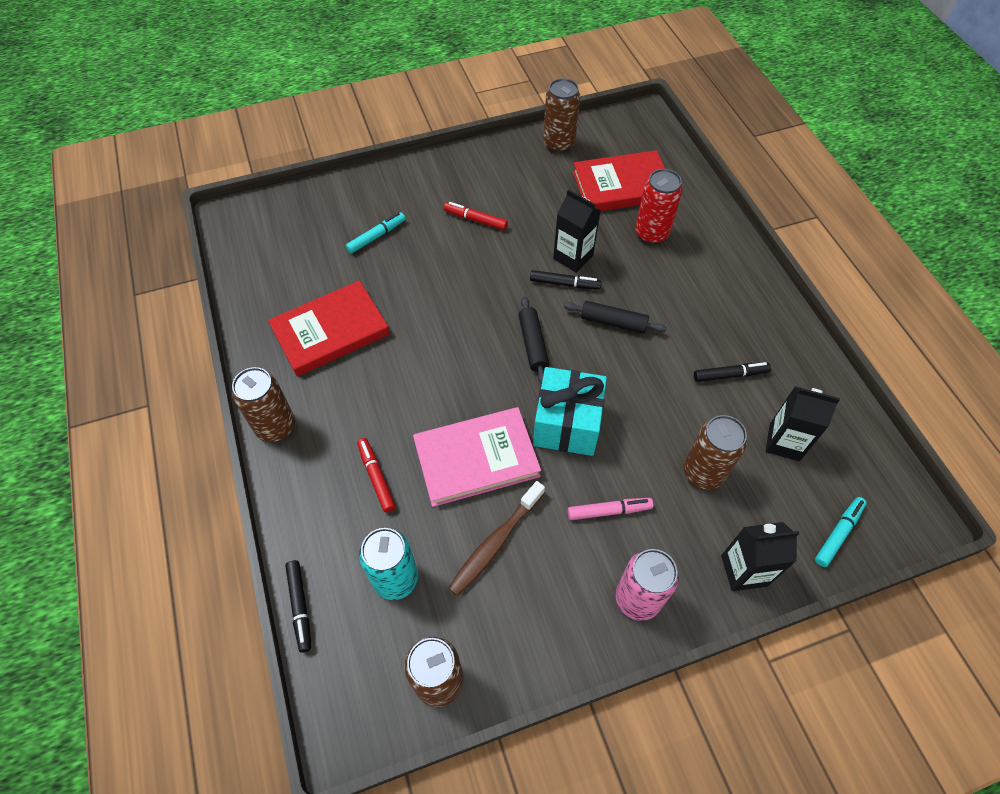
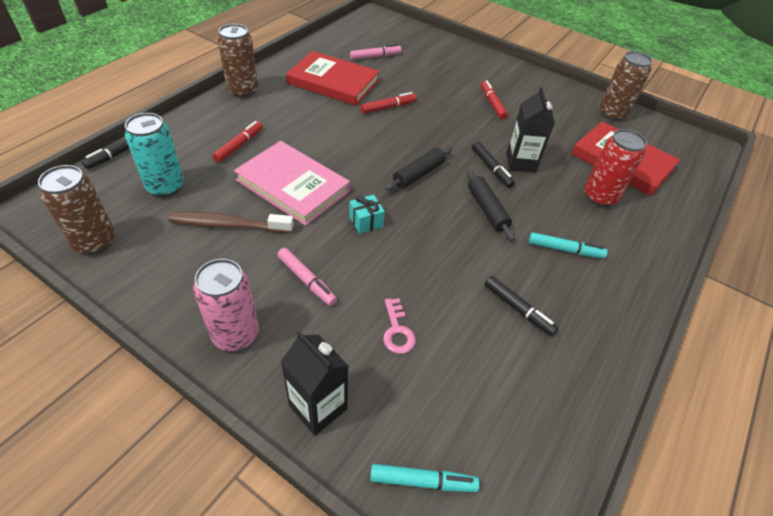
camera: 50 degrees right, 10 degrees down
(314, 265) = (375, 56): none -> pink marker
(376, 236) = (426, 69): turquoise marker -> turquoise marker (565, 250)
(414, 308) = (388, 107): none -> red marker
(567, 424) = (366, 221): turquoise gift -> turquoise gift, size x0.46
(703, 472) = (397, 331): brown can -> pink key
(784, 442) = (487, 384): black carton -> none

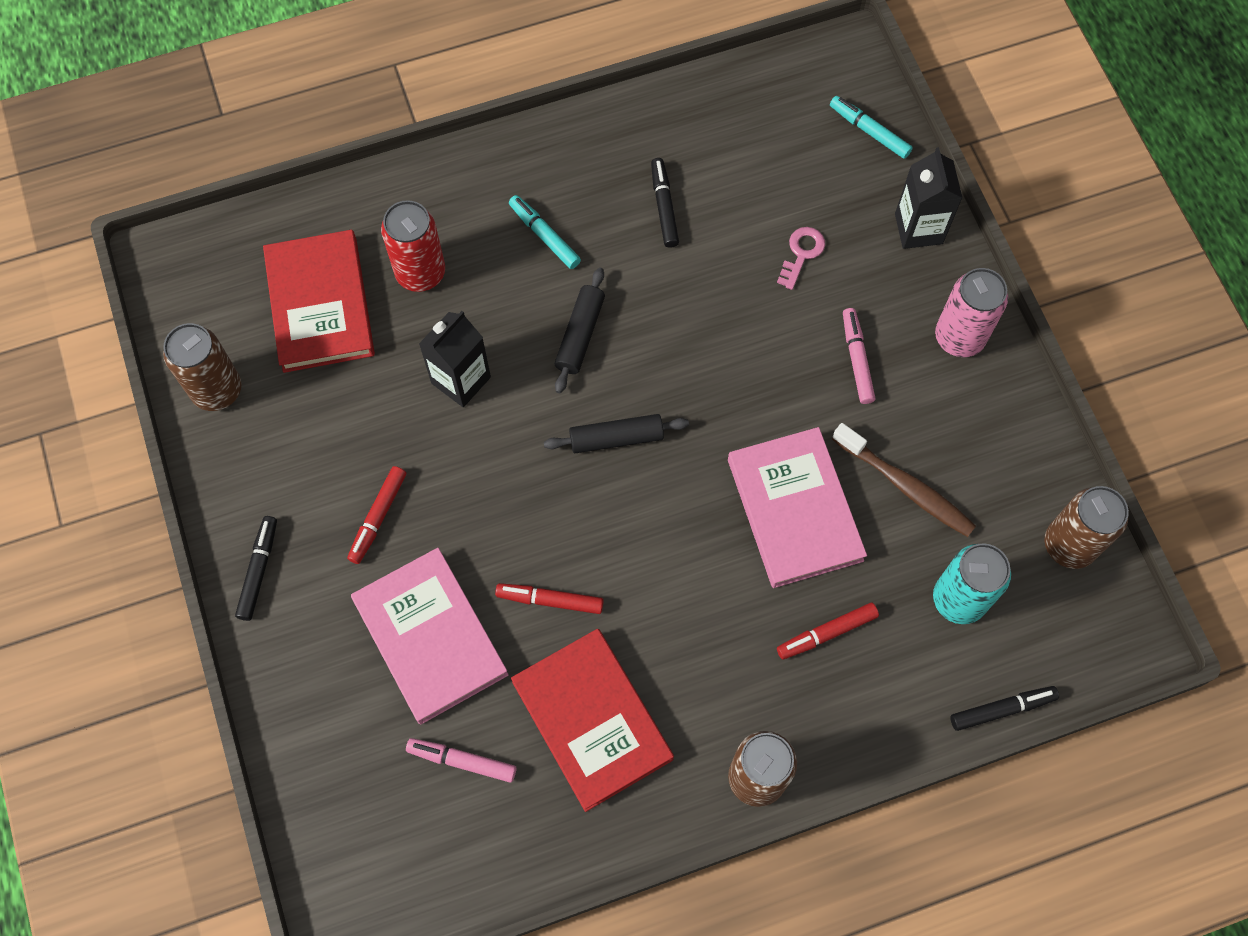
camera: 140 degrees left, 20 degrees up
(366, 221) = (740, 400): turquoise gift -> none
(426, 80) = (430, 637): none -> pink book
(491, 168) = (510, 393): black marker -> black marker (258, 570)

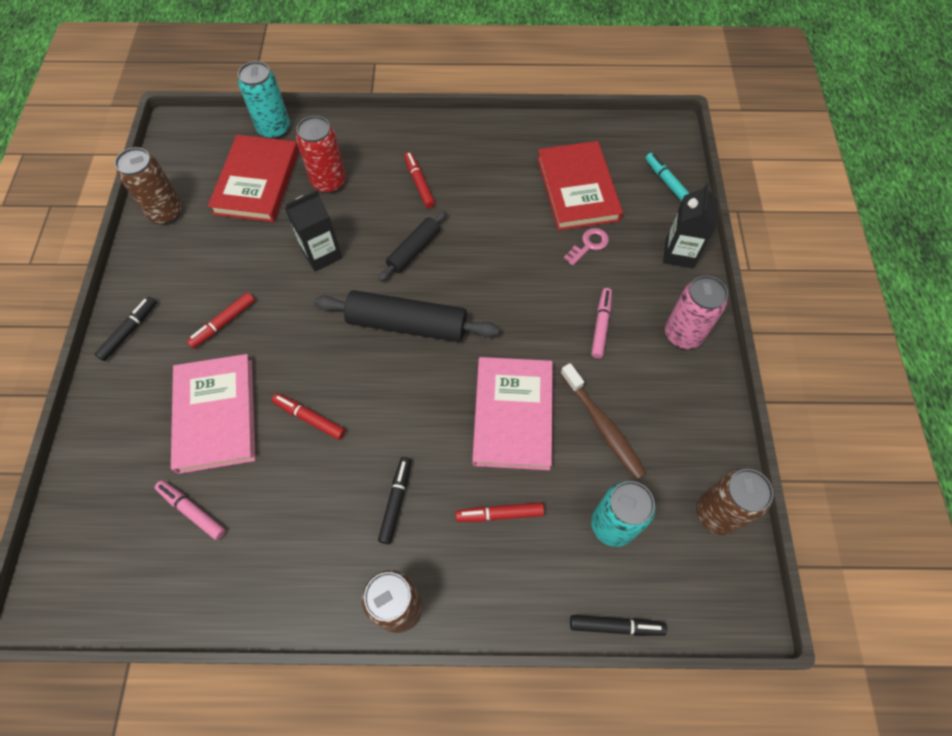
camera: 20 degrees right, 5 degrees down
(304, 216) = (274, 129): none -> turquoise can
(544, 236) = (419, 183): turquoise marker -> red marker
(592, 720) = (297, 516): red book -> red book (577, 189)
(616, 438) = (407, 324): black rolling pin -> black rolling pin, size x1.70
(664, 206) = (506, 188): black marker -> black marker (396, 501)

